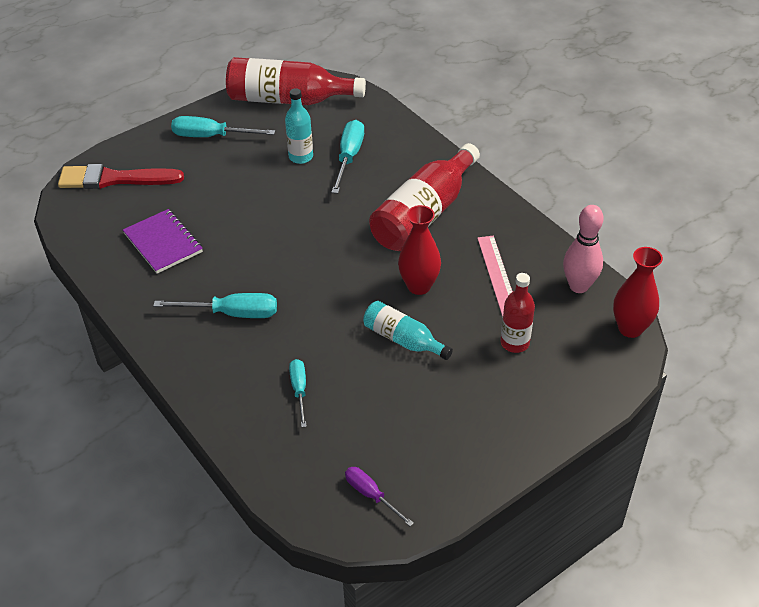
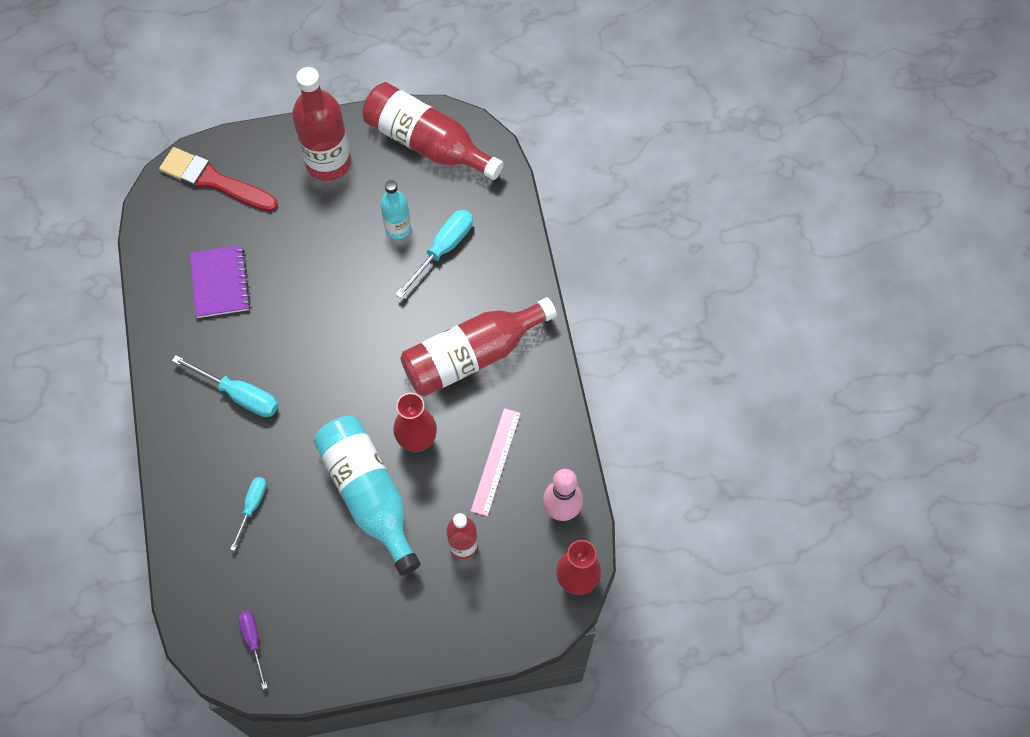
camera: 25 degrees right, 20 degrees up
(211, 136) = (328, 163): turquoise screwdriver -> red bottle
(403, 339) = (368, 494): turquoise bottle -> turquoise bottle, size x1.79

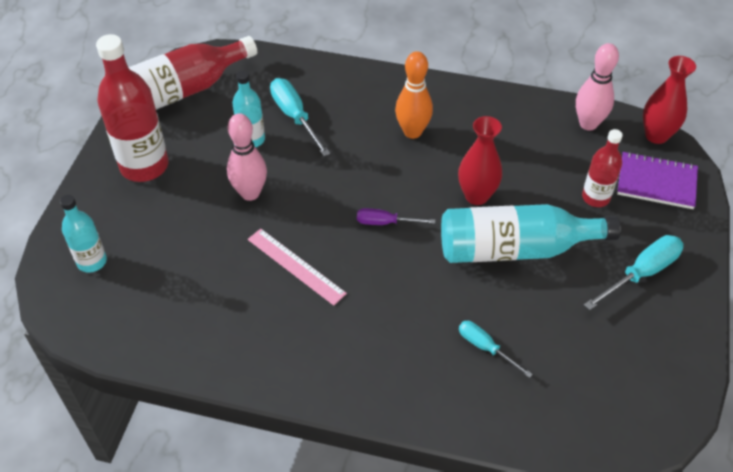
camera: 65 degrees left, 15 degrees down
(214, 181) = (92, 261): red brush -> turquoise bottle
(220, 283) = (214, 294): purple notebook -> purple notebook (656, 182)
(239, 395) = (353, 319): turquoise screwdriver -> turquoise screwdriver (641, 273)
(253, 641) = (636, 394): purple screwdriver -> purple screwdriver (385, 222)
(335, 257) = (250, 193): none -> pink bowling pin
(472, 355) = (412, 132): red bottle -> orange bowling pin
(496, 461) = (523, 150): pink ruler -> pink ruler (296, 266)

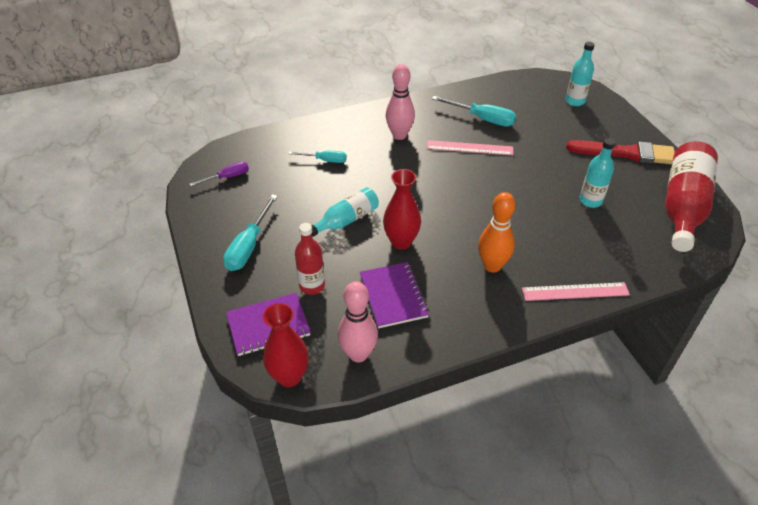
camera: 145 degrees right, 5 degrees down
(144, 166) = (626, 153): red bottle -> red brush
(250, 193) = (545, 170): pink bowling pin -> pink bowling pin (399, 135)
(295, 117) = (586, 231): turquoise screwdriver -> turquoise screwdriver (482, 119)
(366, 80) = (575, 291): none -> pink ruler
(385, 222) = (444, 194): purple screwdriver -> purple screwdriver (227, 177)
(515, 248) = (347, 220): turquoise bottle -> turquoise bottle, size x0.56
(524, 151) = (393, 296): none -> purple notebook

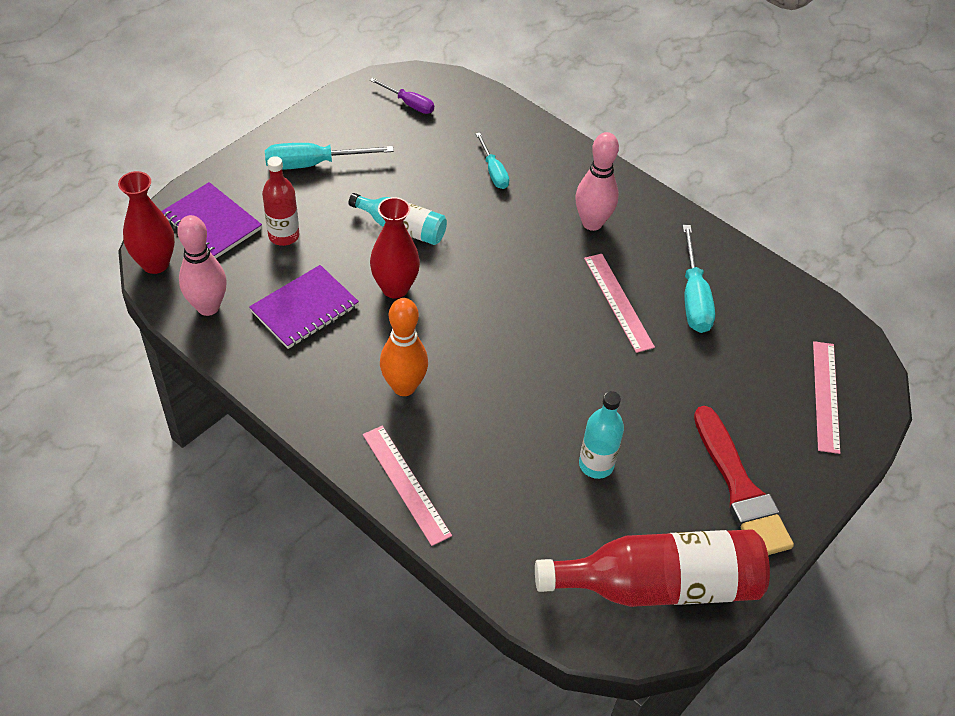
camera: 60 degrees right, 5 degrees up
(575, 101) = (826, 396): turquoise bottle -> pink ruler

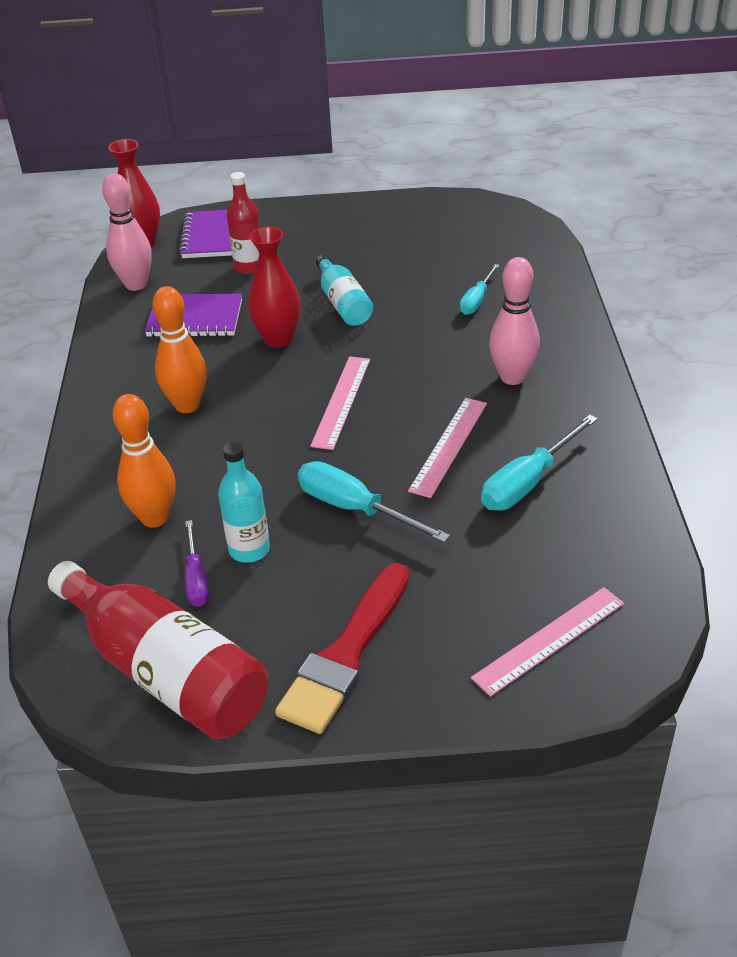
camera: 50 degrees right, 10 degrees down
(313, 164) = (338, 232): turquoise screwdriver -> turquoise screwdriver (355, 509)
(406, 484) = (93, 468): pink ruler -> pink ruler (341, 401)
(409, 104) = (473, 225): purple screwdriver -> purple screwdriver (196, 578)
(504, 489) = (154, 518): none -> orange bowling pin

